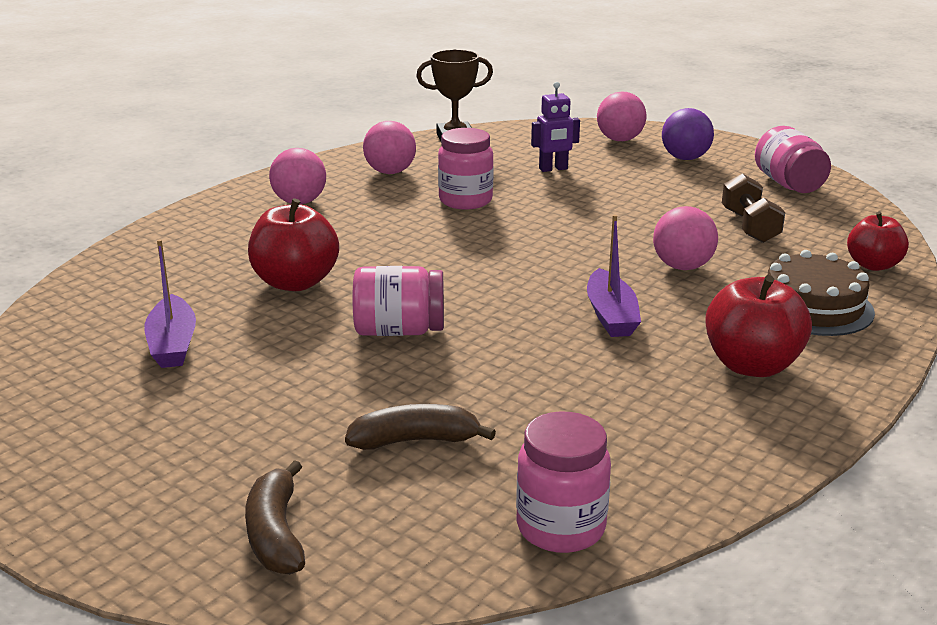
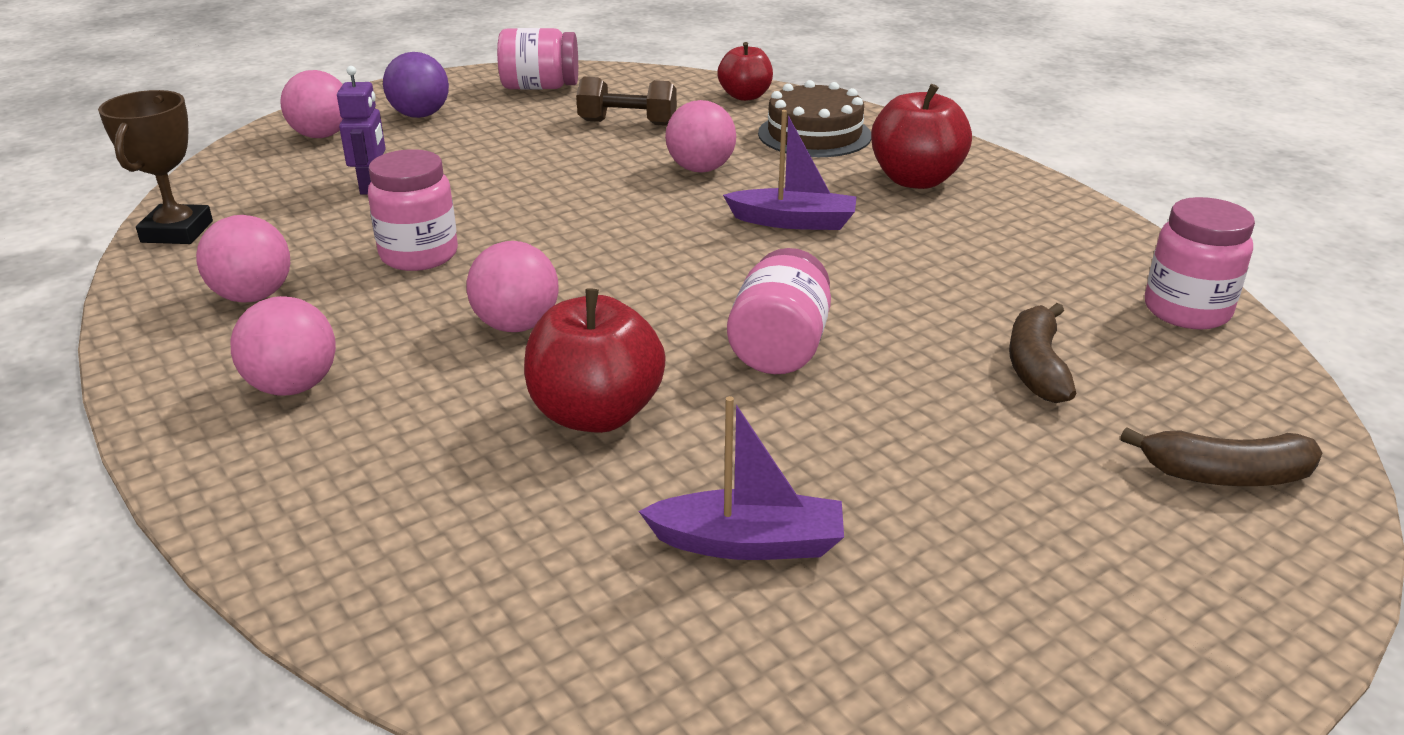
camera: 75 degrees left, 5 degrees up
(390, 243) = (516, 325): none -> pink ball

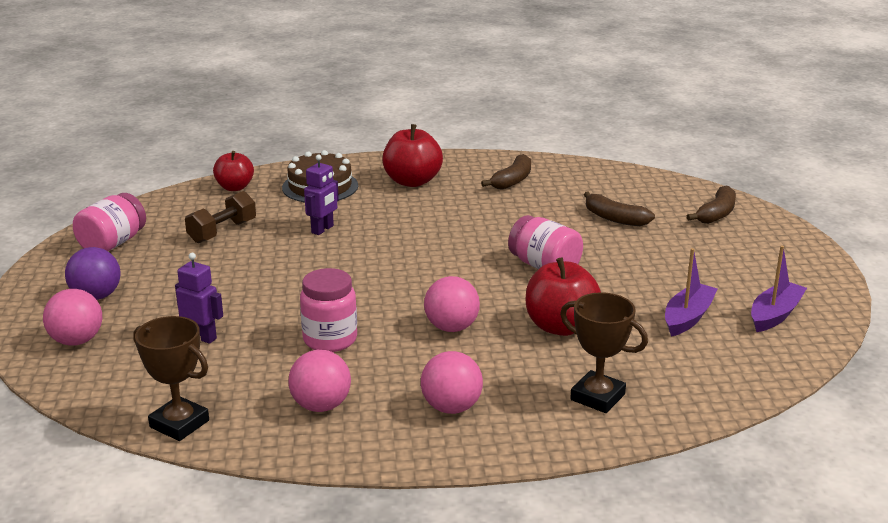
camera: 60 degrees left, 5 degrees down
(392, 510) = (597, 397): none -> brown trophy
(700, 169) = (323, 229): pink ball -> purple robot
(794, 222) = (421, 225): purple boat -> purple boat (775, 315)
(1034, 245) = (512, 181): none -> brown banana
(1186, 311) = (601, 174): pink jar -> none

